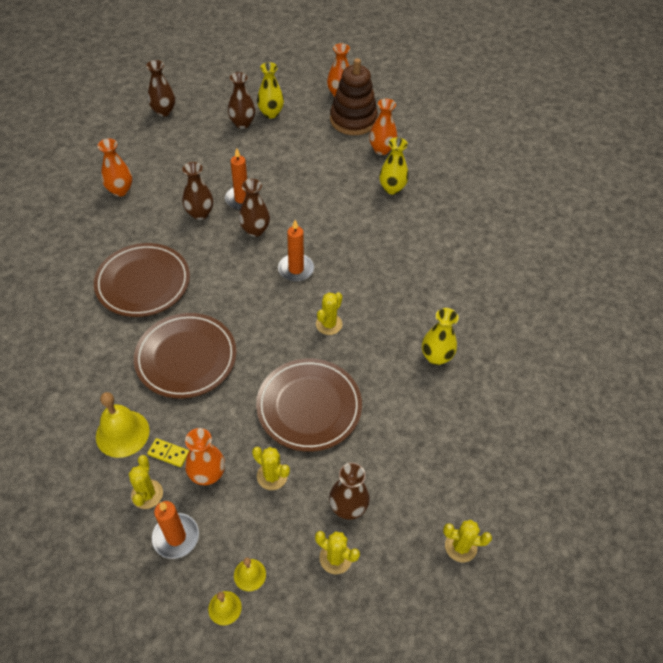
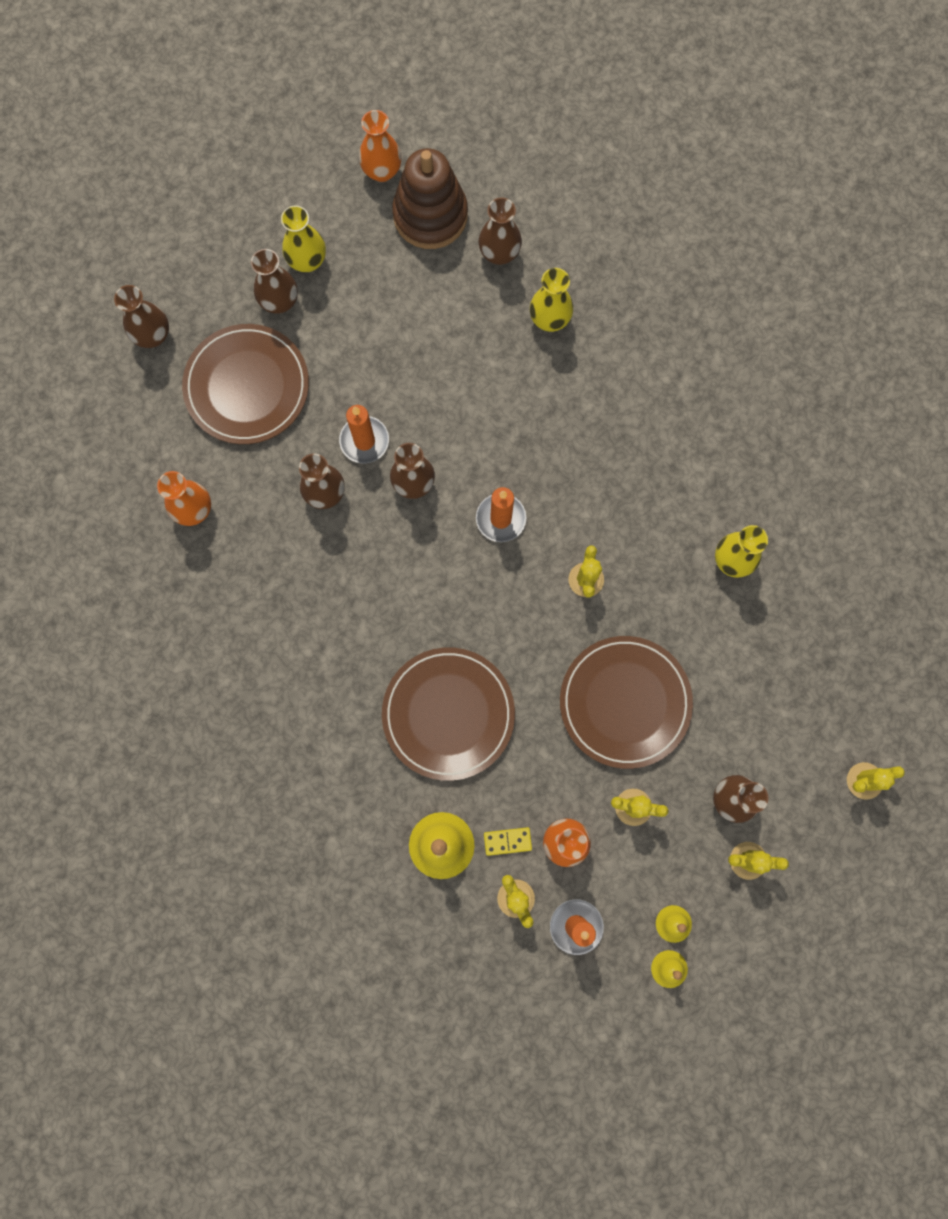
camera: 25 degrees left, 25 degrees up
(143, 282) = (326, 638): brown plate -> brown plate (247, 386)
(381, 149) = (499, 253): orange vase -> brown vase

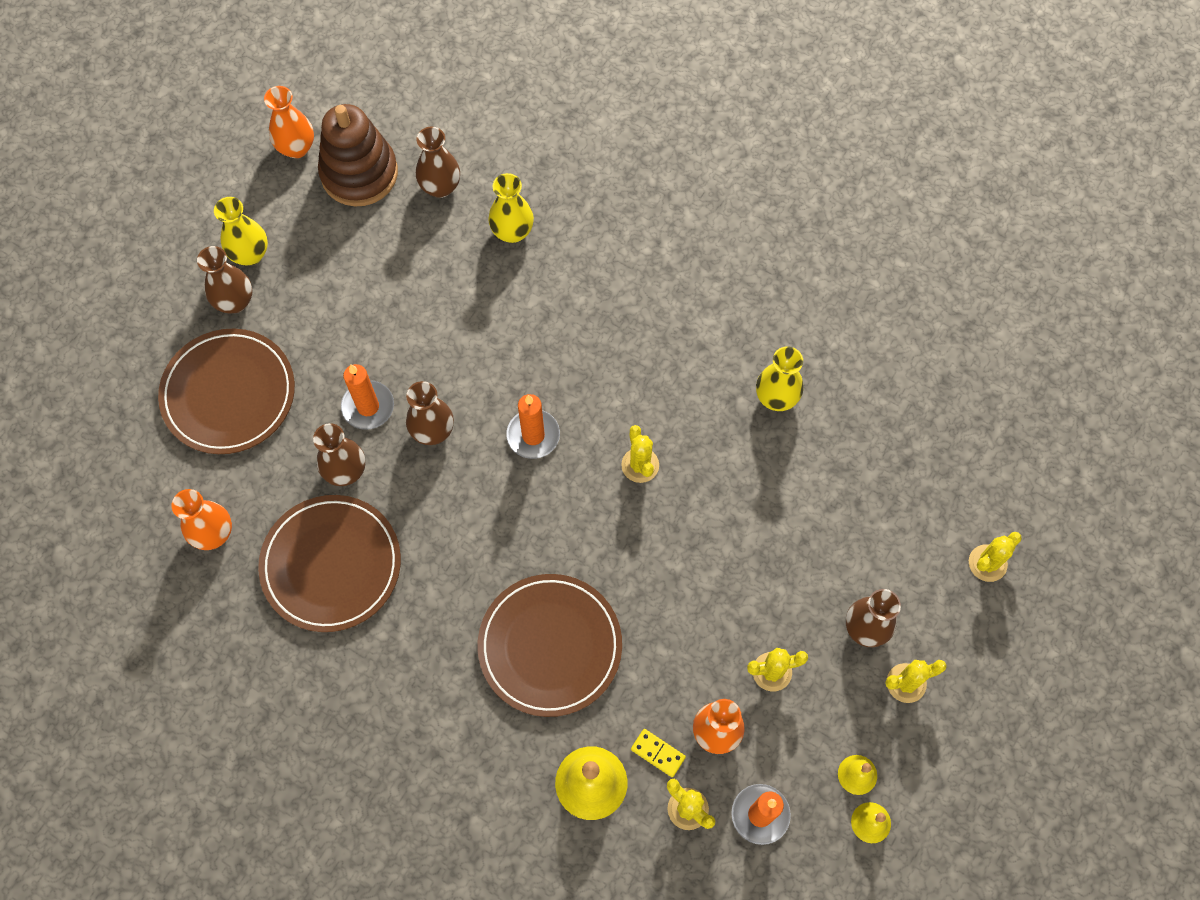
camera: 20 degrees left, 10 degrees down
(153, 335) = (114, 376): brown vase -> none
(507, 841) = (658, 753): yellow domino -> yellow domino turned 60 degrees clockwise
(625, 702) = (724, 571): brown plate -> brown plate (331, 565)

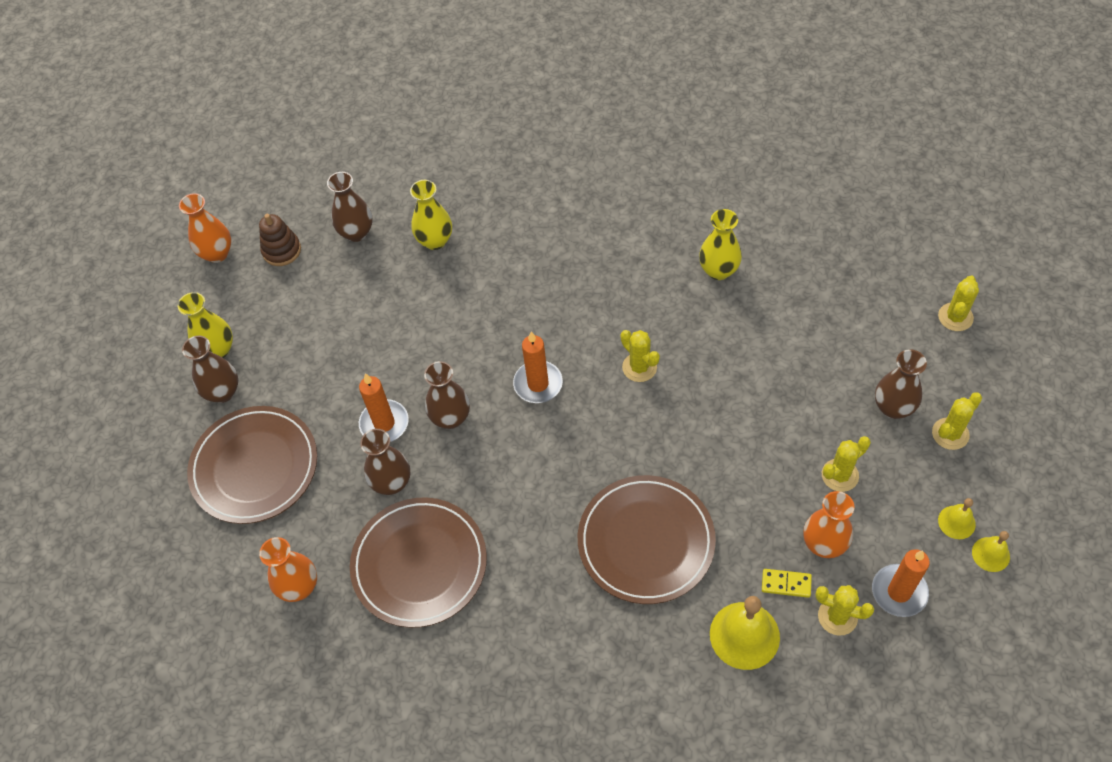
camera: 20 degrees left, 10 degrees down
(359, 173) = (281, 250): brown stacking toy -> brown stacking toy, size x0.55

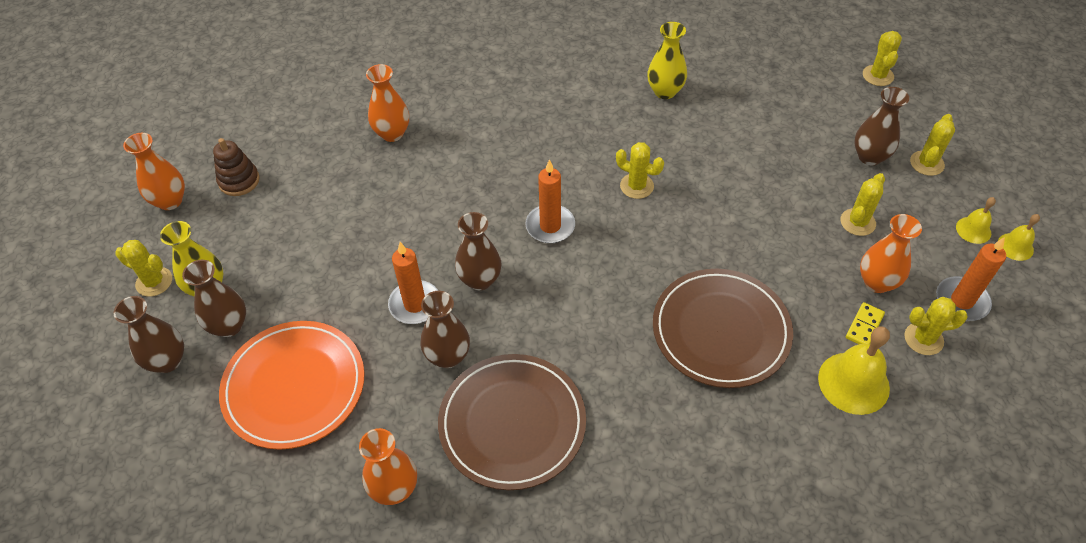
camera: 25 degrees left, 5 degrees down
(177, 330) = (154, 282): none -> yellow cactus
(254, 467) = (294, 386): brown plate -> orange plate
(356, 233) = (310, 146): brown vase -> brown vase (167, 361)
(435, 241) = (392, 133): yellow vase -> orange vase
(786, 584) = (864, 326): yellow domino -> yellow domino turned 45 degrees counterclockwise

